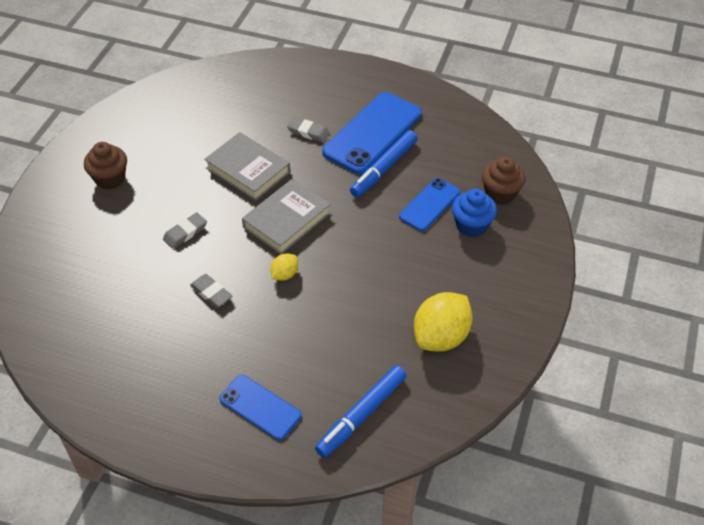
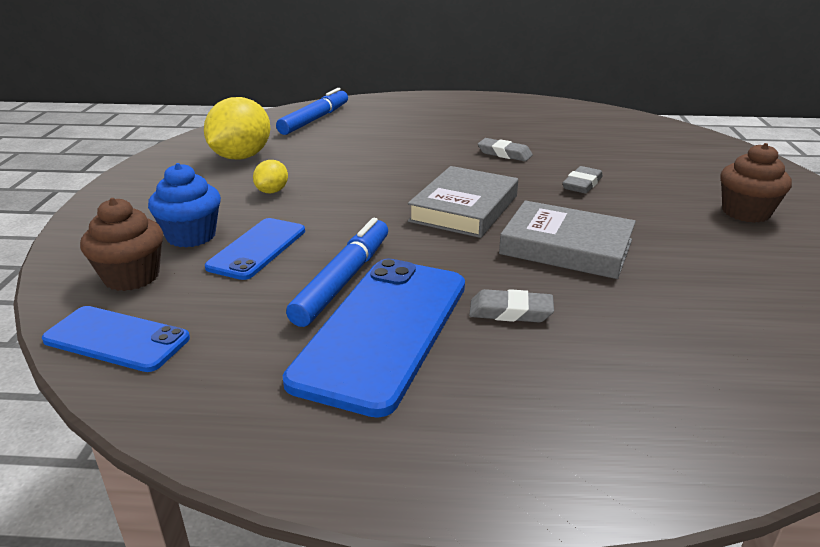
camera: 165 degrees right, 20 degrees down
(260, 407) = (405, 114): blue phone -> blue phone (116, 339)
(284, 274) = (434, 172): yellow lemon -> yellow lemon (272, 191)

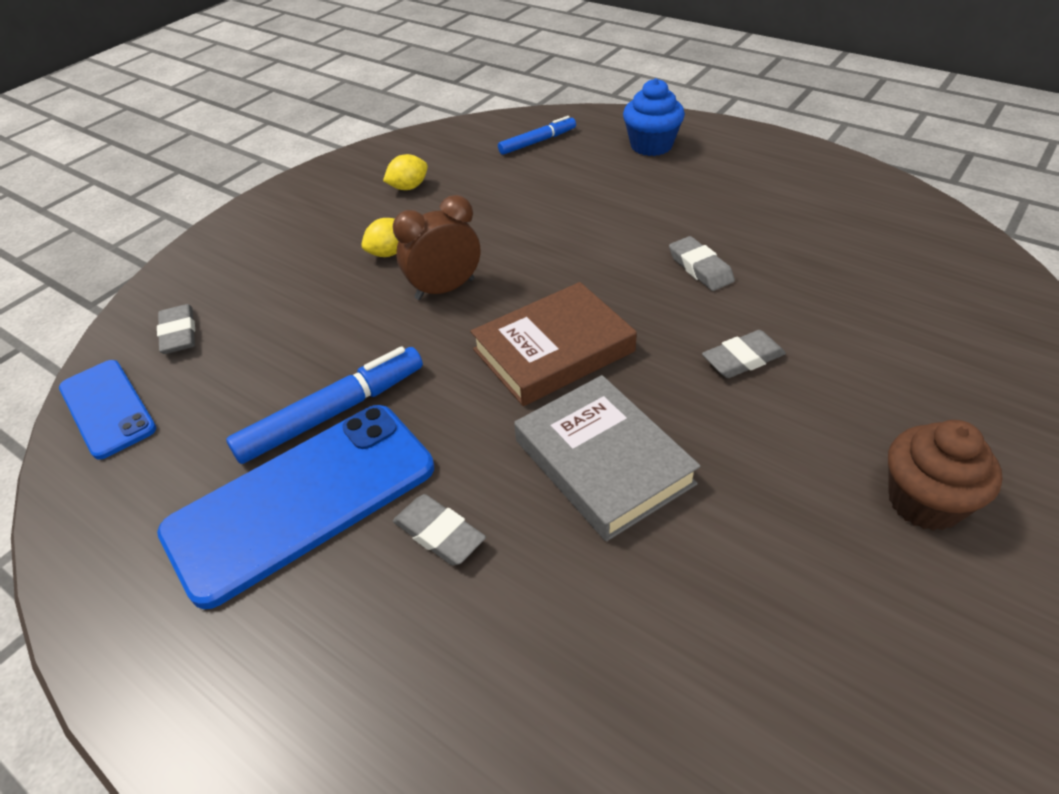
camera: 35 degrees right, 15 degrees up
(132, 277) = (179, 333): brown cupcake -> grey eraser
(191, 236) = (266, 295): blue cupcake -> blue cupcake (651, 145)
(241, 157) = (408, 187): yellow lemon -> yellow lemon, size x0.49
(257, 249) = (302, 336): blue phone -> none
(314, 119) = (537, 142): blue marker -> blue marker, size x0.63
(344, 199) = (445, 289): none -> brown clock
(464, 208) = (553, 350): grey book -> brown book

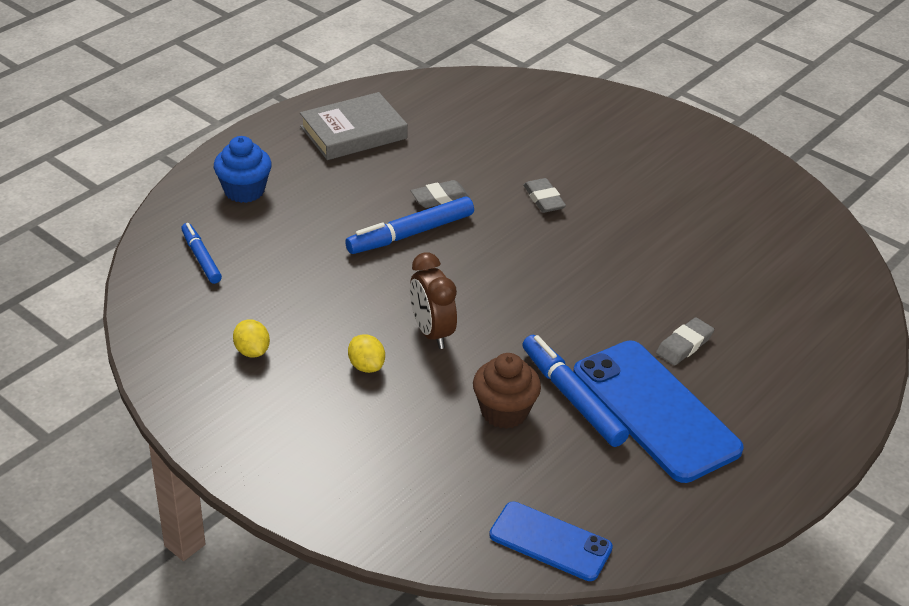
camera: 90 degrees left, 5 degrees down
(107, 408) = (550, 542): blue phone -> blue phone turned 60 degrees clockwise
(179, 333) = (455, 507): grey eraser -> none
(553, 350) = (520, 280): brown book -> none
(603, 462) = (630, 271): grey book -> grey book (353, 132)
(619, 255) = (411, 234): none -> blue marker
(924, 502) = (665, 164): brown cupcake -> brown cupcake (504, 412)

